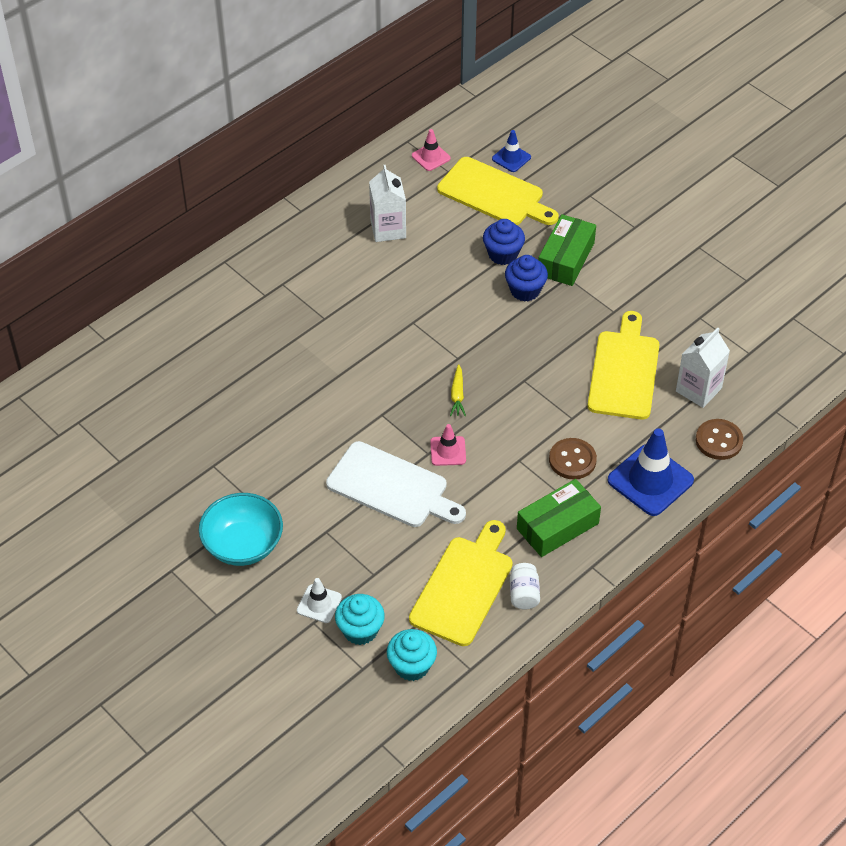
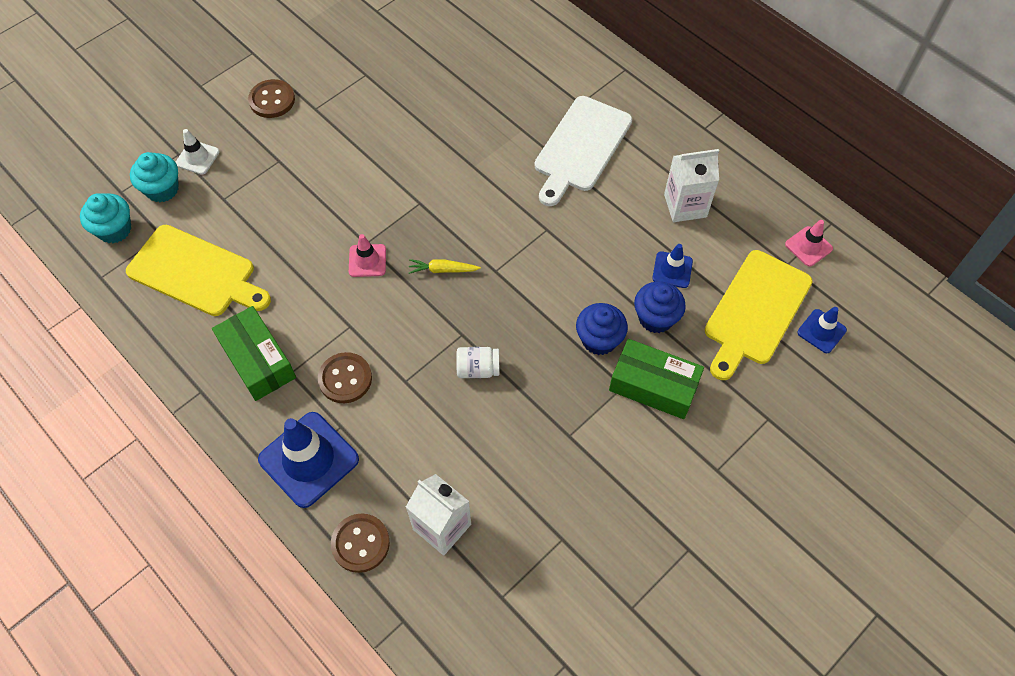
camera: 90 degrees right, 10 degrees up
(243, 545) = (272, 100): turquoise bowl -> brown button
(391, 487) = (325, 212): white cutting board -> white cutting board (580, 147)
(455, 241) = (672, 270): none -> blue traffic cone
(524, 594) = (177, 325): white jar -> white jar (478, 369)
(624, 371) = (473, 442): yellow cutting board -> none

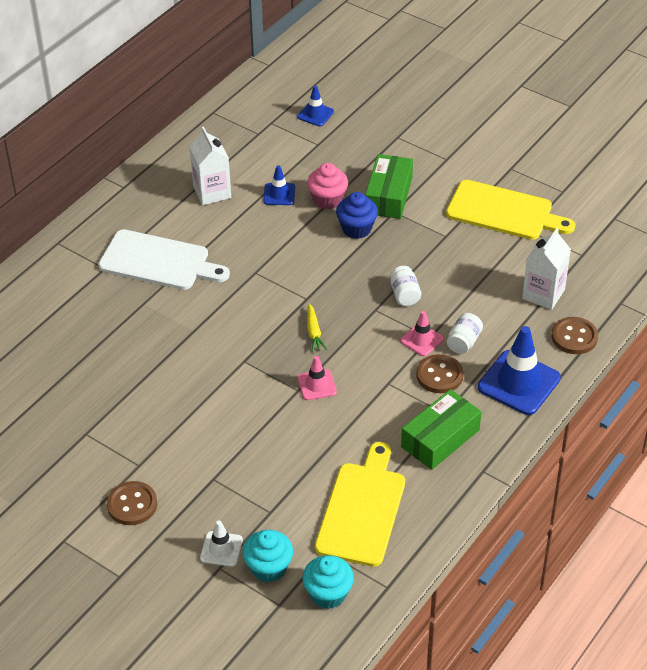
camera: 100 degrees left, 15 degrees down
(387, 415) = (463, 342): none -> white jar
(655, 318) = (328, 199): blue cupcake -> pink cupcake
(755, 311) = (307, 148): yellow cutting board -> yellow cutting board (504, 212)
(808, 246) = (238, 123): pink traffic cone -> pink traffic cone (422, 340)

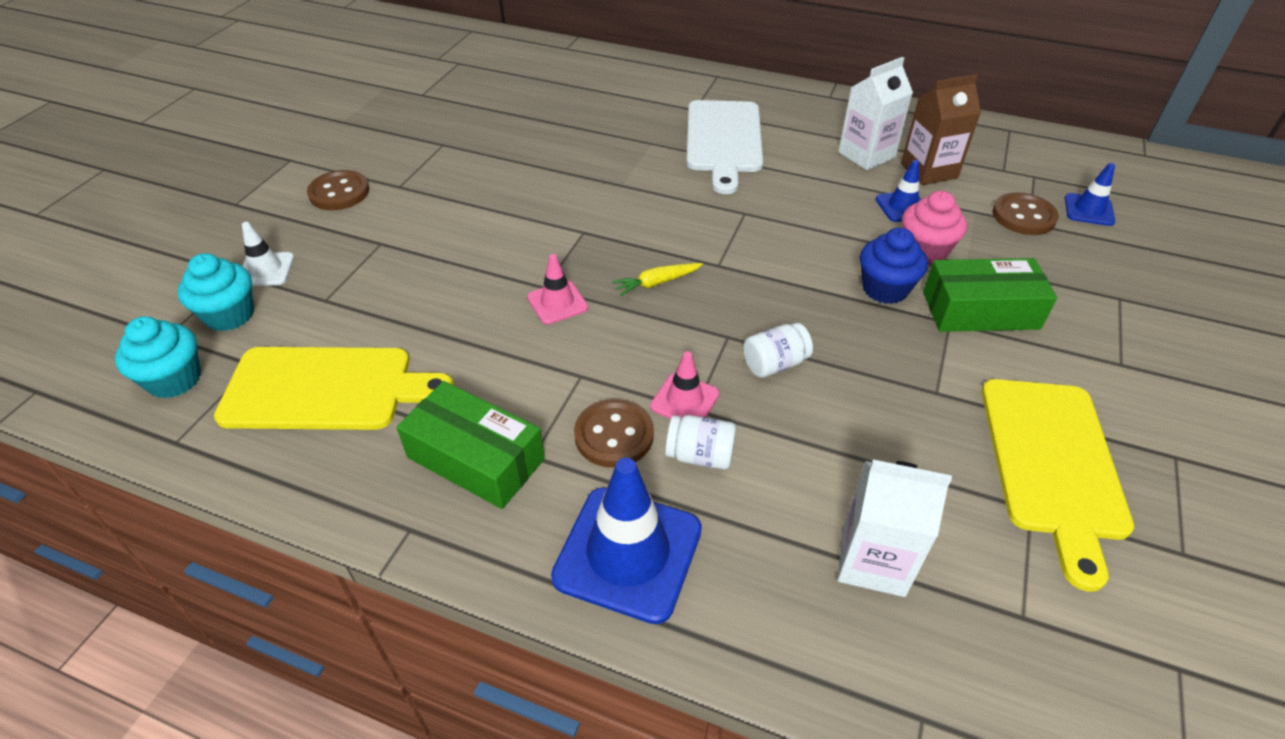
camera: 75 degrees right, 0 degrees up
(244, 168) = (929, 171): none -> brown carton
(574, 337) = (780, 635): brown button -> brown button (1023, 216)

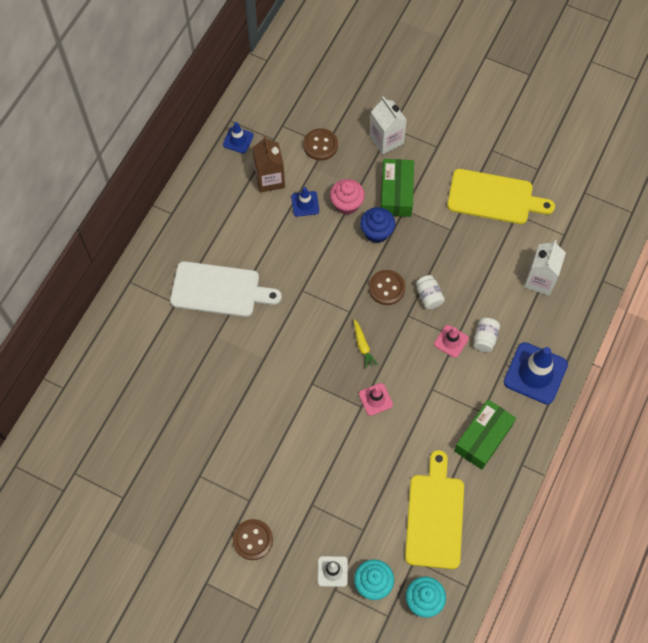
camera: 85 degrees left, 20 degrees up
(614, 435) = (471, 375): brown button -> brown button (386, 288)
(866, 155) = (248, 209): white carton -> white carton (386, 140)
(1089, 210) = (318, 111): blue traffic cone -> blue traffic cone (238, 140)

